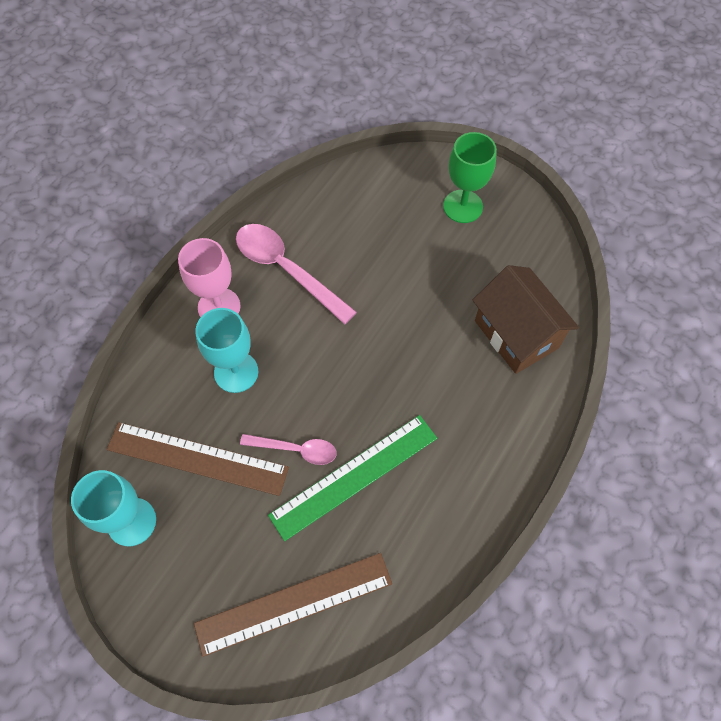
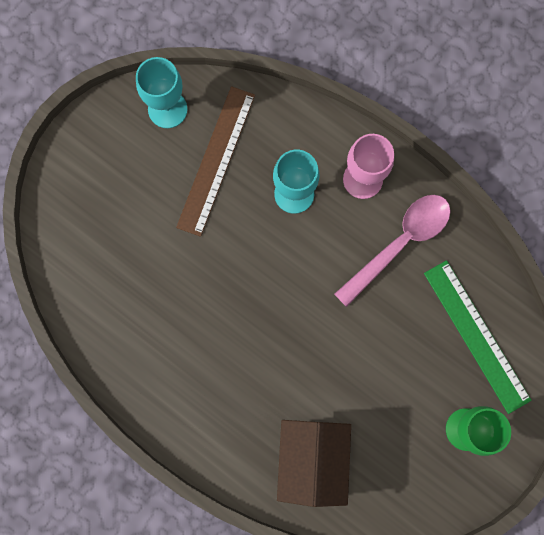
camera: 95 degrees right, 15 degrees up
(294, 603) = (88, 235): brown ruler -> none
(295, 450) = (215, 243): pink spoon -> none
(354, 476) = (187, 291): green ruler -> green ruler (476, 336)
(516, 334) = (312, 460): brown house -> brown house turned 60 degrees counterclockwise

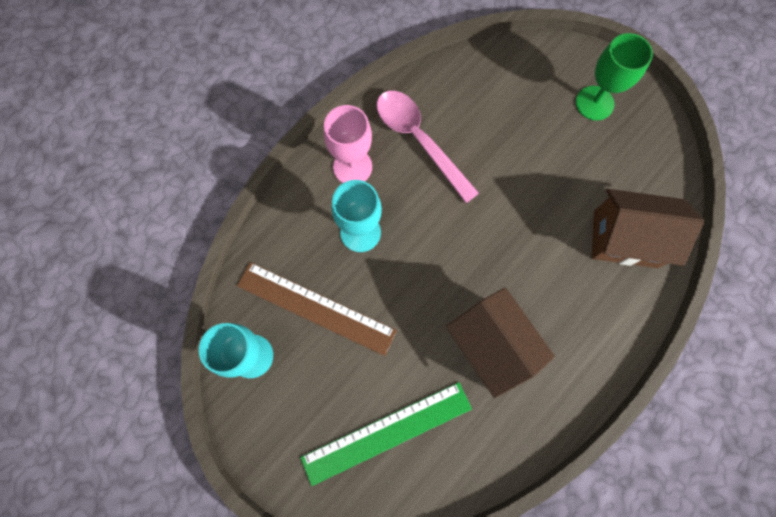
camera: 85 degrees left, 5 degrees down
(193, 326) = (491, 345): none -> brown house
(476, 336) = (510, 85): green ruler -> green ruler (387, 432)

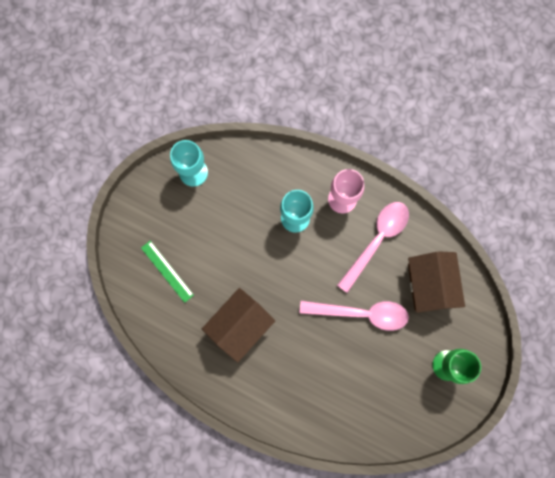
camera: 75 degrees right, 5 degrees up
(316, 308) = (235, 203): brown ruler -> none
(387, 432) = (167, 271): green ruler -> green ruler, size x0.62
(509, 184) = (361, 313): none -> pink spoon
(625, 239) = (342, 406): brown house -> brown house (429, 285)

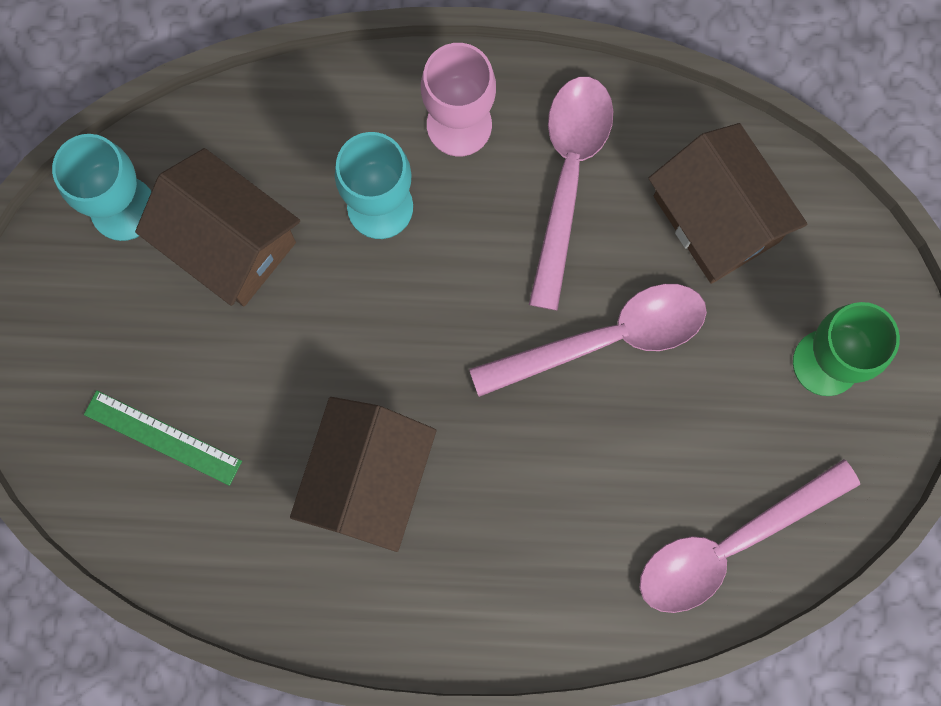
camera: 25 degrees left, 0 degrees up
(228, 205) = (229, 243): none -> brown house
(374, 421) = (731, 544): none -> pink spoon

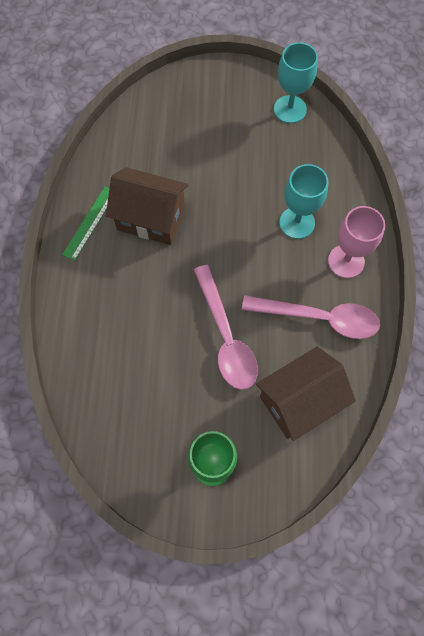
camera: 90 degrees right, 10 degrees down
(163, 437) = (175, 129): green ruler -> green ruler (90, 223)
(229, 243) = (274, 154): brown house -> none
(731, 544) = (106, 404): pink spoon -> none

